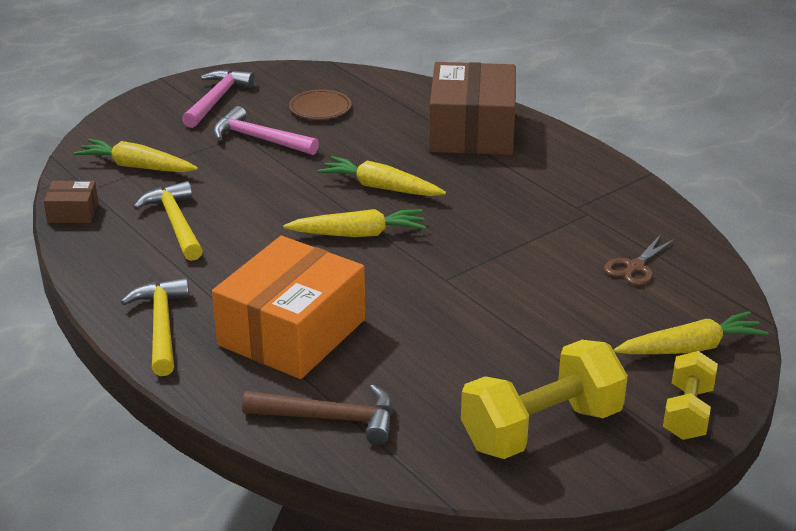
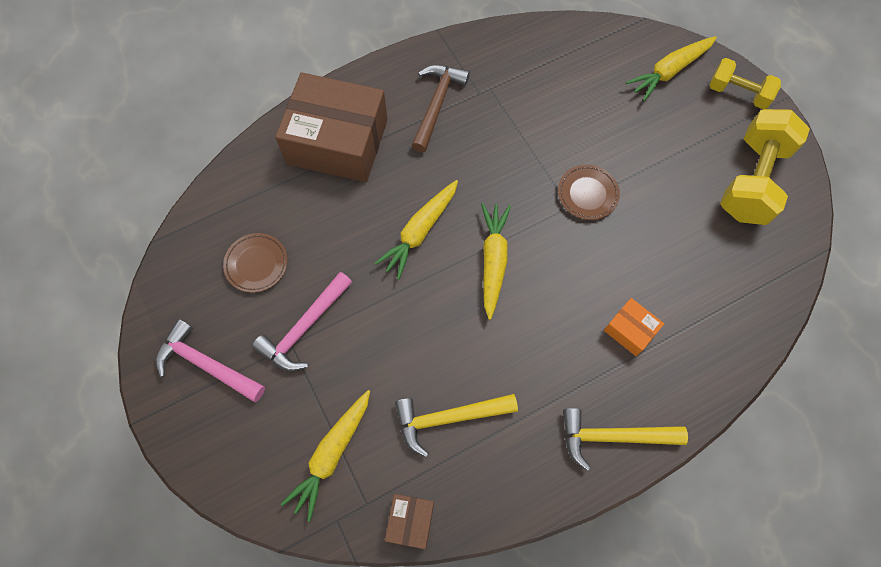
camera: 80 degrees left, 35 degrees up
(292, 332) = (630, 330): orange box -> orange box, size x0.43
(330, 418) = (738, 314): brown hammer -> brown hammer (437, 104)
(467, 291) = (587, 194): none -> brown plate
(541, 429) = (752, 180): yellow dumbbell -> yellow dumbbell turned 45 degrees clockwise
(635, 267) = (569, 77): brown scissors -> none
(690, 348) = (669, 71): yellow carrot -> yellow carrot turned 120 degrees counterclockwise

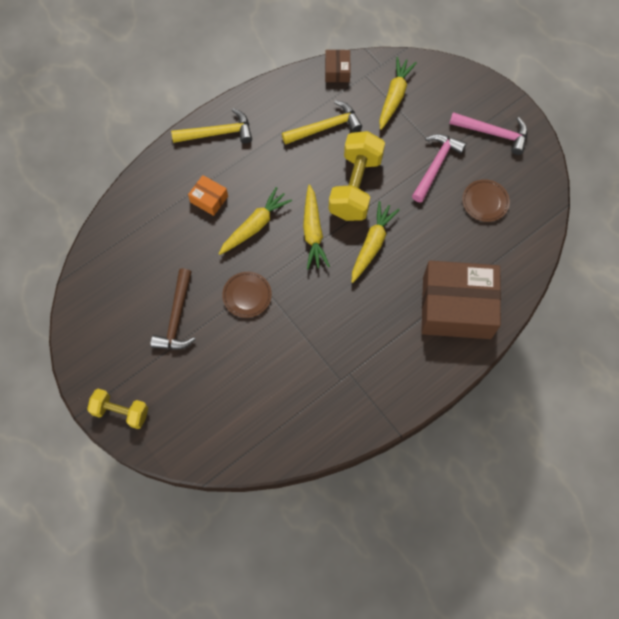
camera: 170 degrees right, 0 degrees up
(437, 104) = (383, 356): brown hammer -> brown hammer (176, 318)
(669, 71) = (182, 424): yellow carrot -> yellow carrot (255, 226)
(752, 180) = (114, 329): yellow dumbbell -> yellow dumbbell (355, 187)

